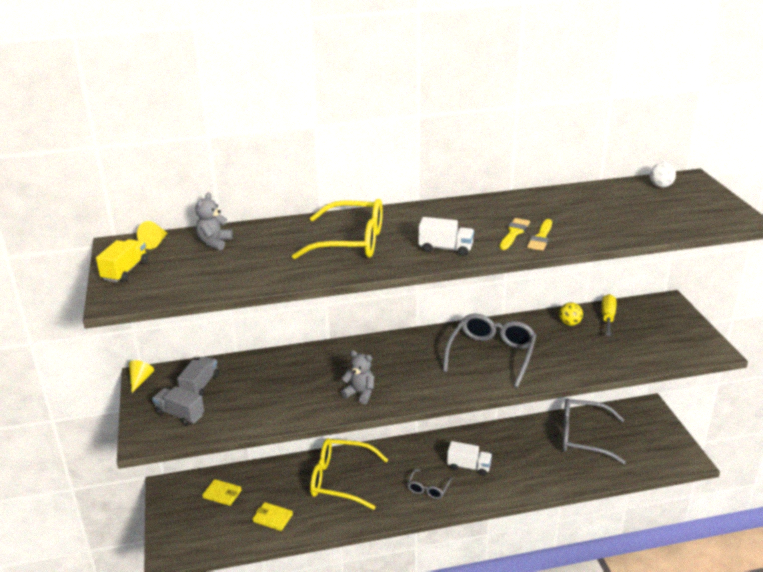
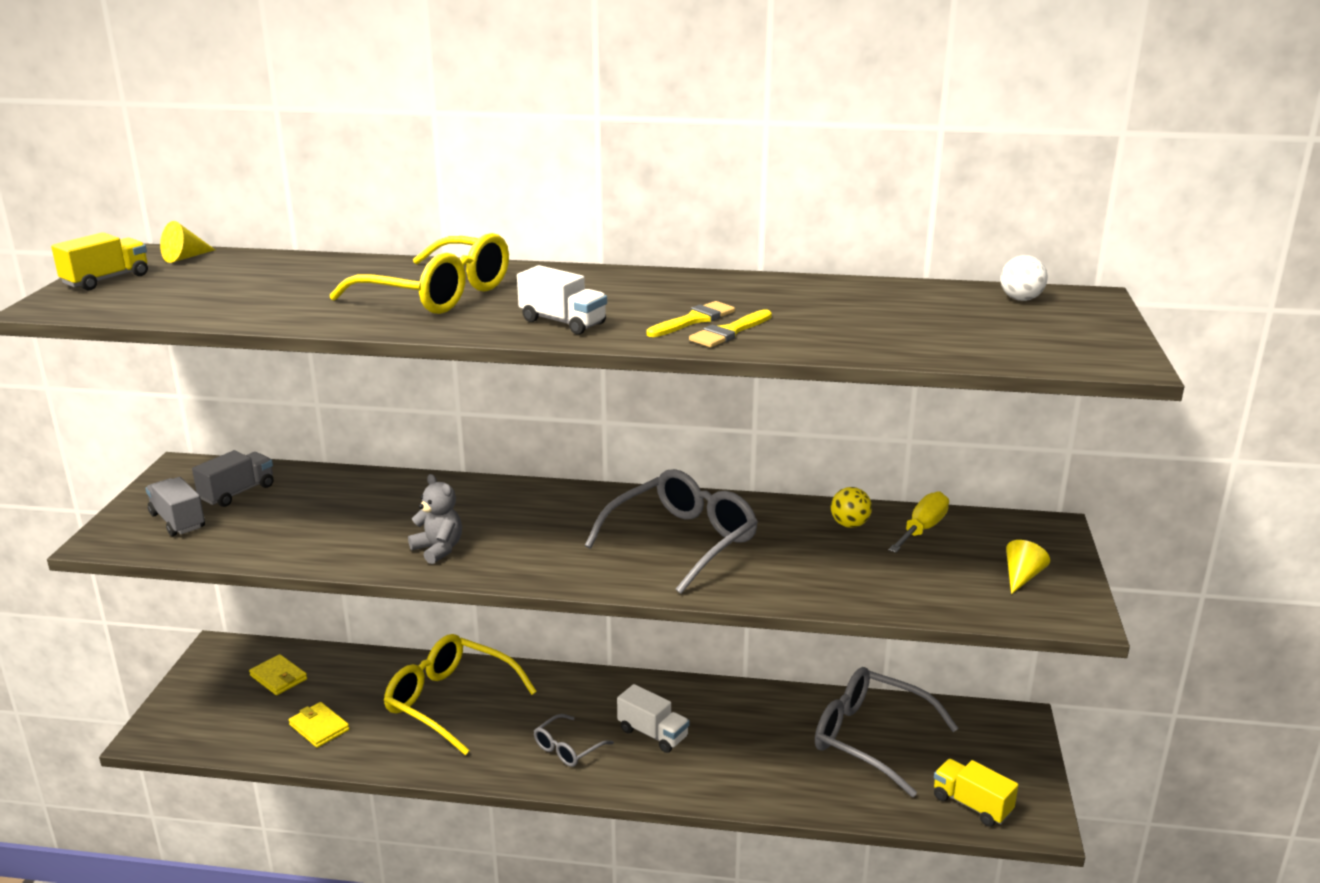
camera: 20 degrees right, 5 degrees down
(140, 380) = (172, 470): yellow cone -> yellow cone (1022, 577)
(214, 242) = (257, 268): grey teddy bear -> none
(653, 459) = (972, 805): none -> yellow truck

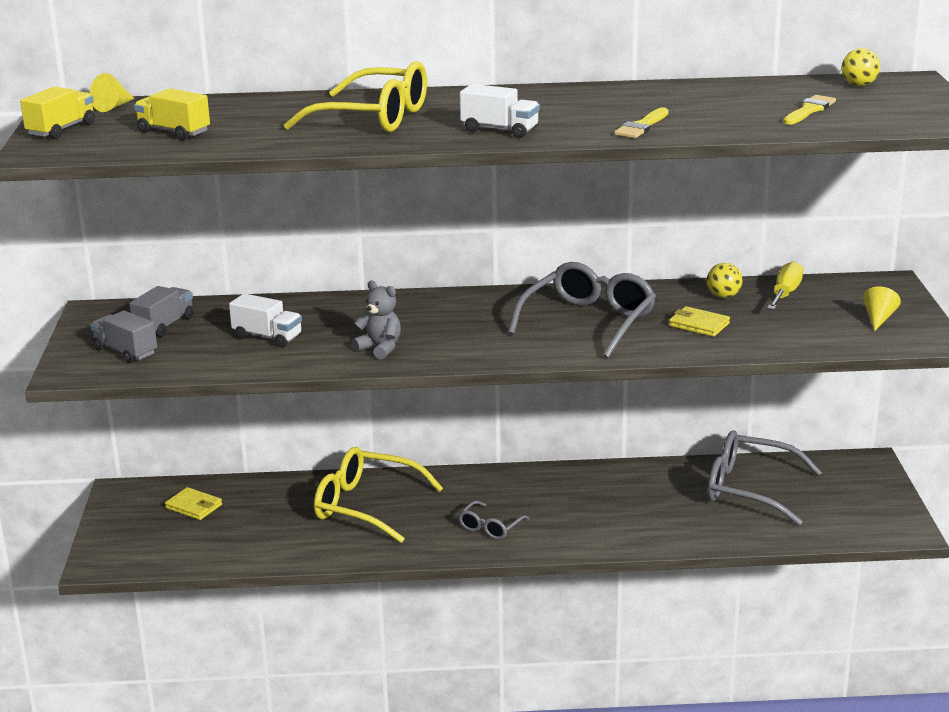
camera: 10 degrees left, 0 degrees up
(319, 727) = (255, 539): yellow wallet -> yellow wallet (699, 325)
(653, 734) = (560, 508): white truck -> white truck (267, 337)
(694, 320) = (606, 120): yellow brush -> yellow brush (809, 110)
(972, 805) = (849, 525): yellow truck -> yellow truck (174, 132)
(1020, 299) = (859, 85): white ball -> yellow ball

